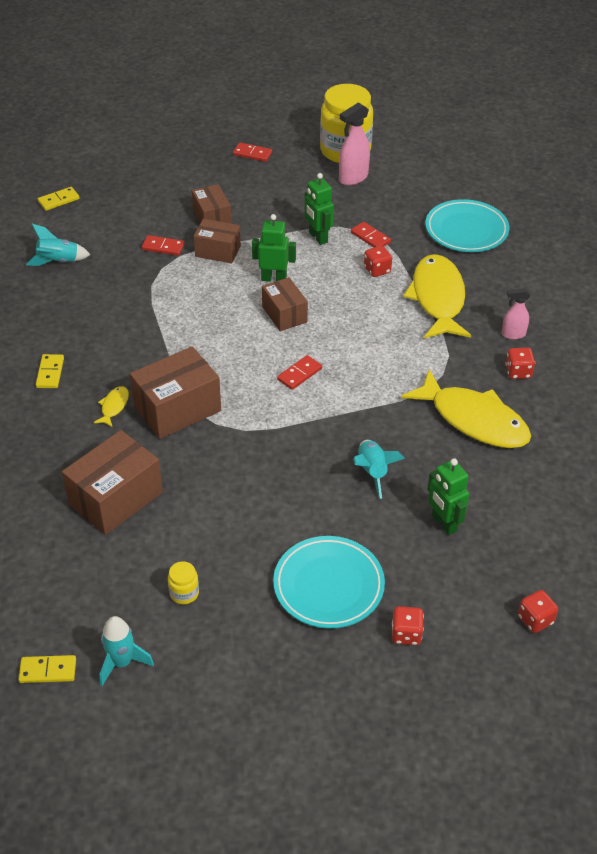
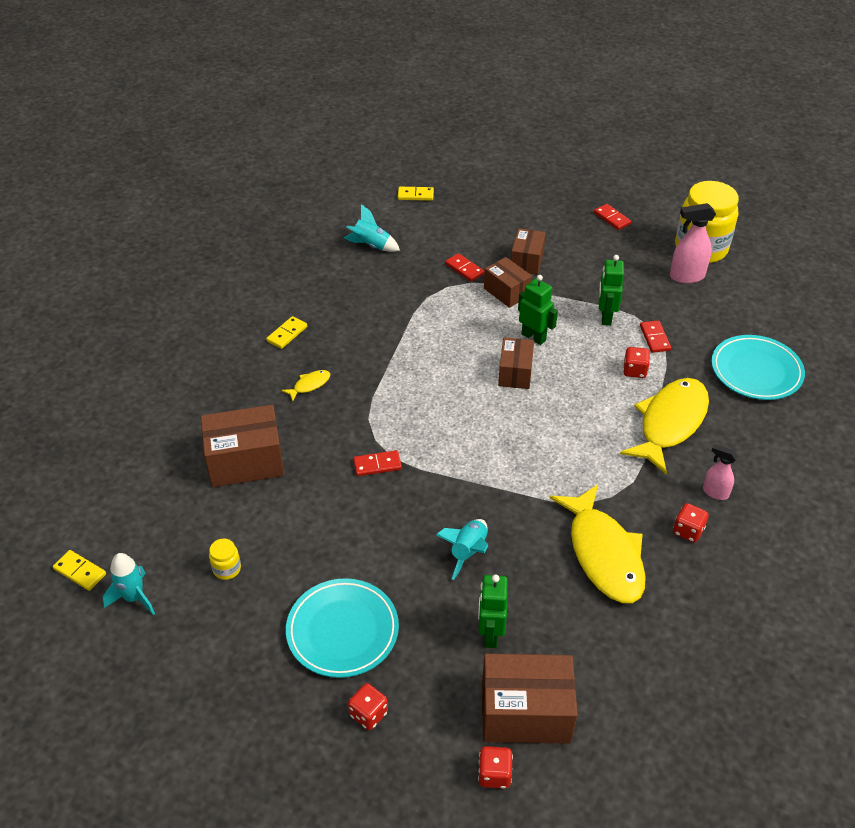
camera: 35 degrees right, 0 degrees up
(177, 409) = (356, 412): brown box -> brown box (525, 712)
(299, 374) = (482, 432): red domino -> red domino (377, 465)

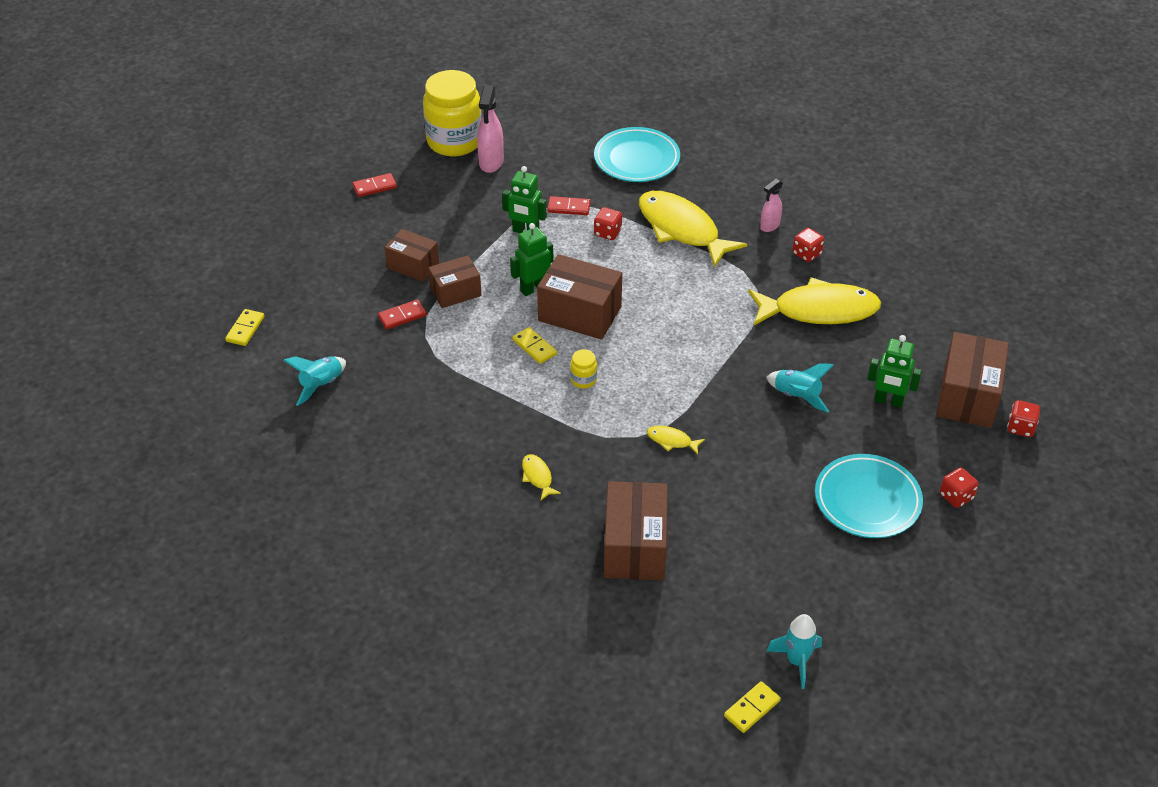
camera: 75 degrees left, 0 degrees up
(227, 569) = (776, 579): yellow jar -> yellow jar (583, 380)
(287, 334) = (446, 484): yellow domino -> yellow domino (534, 347)
(377, 465) = (671, 441): red domino -> yellow fish
(515, 373) = (579, 313): brown box -> brown box, size x1.60

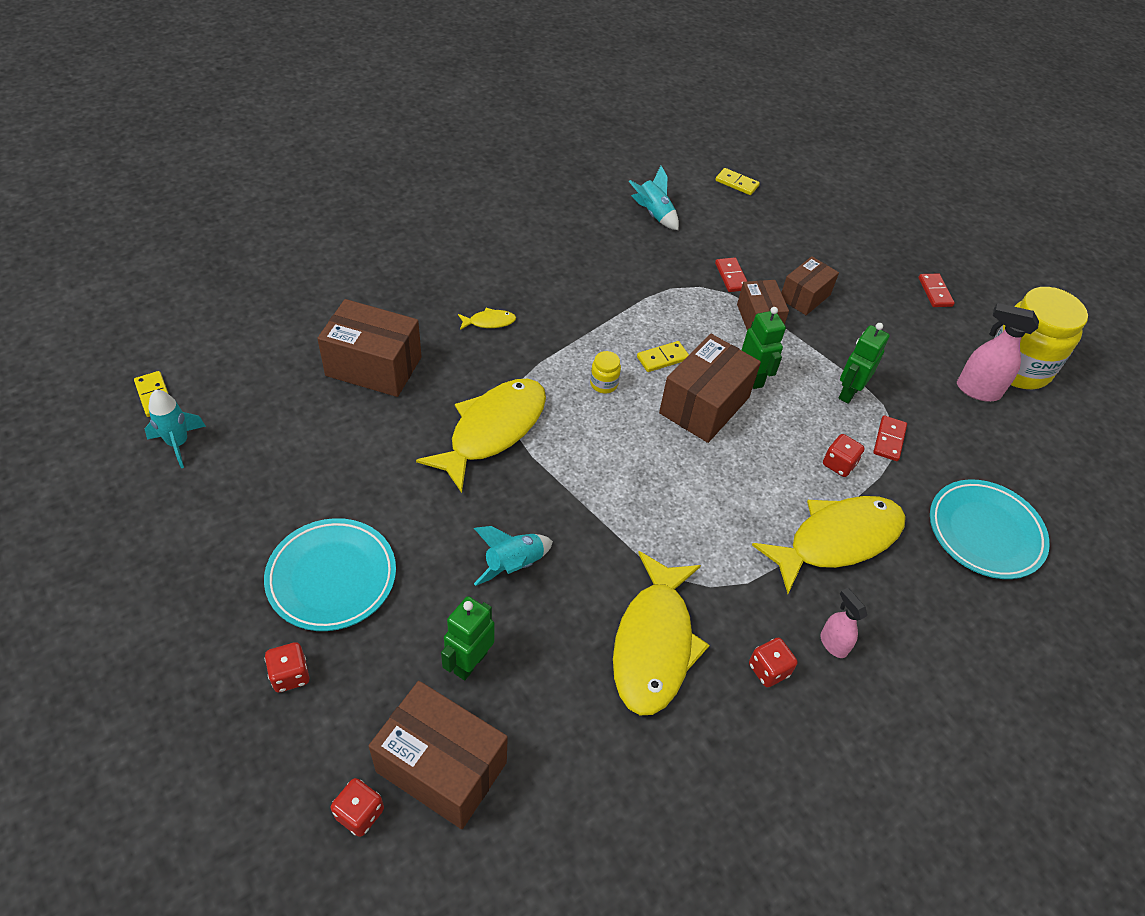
camera: 100 degrees right, 5 degrees up
(671, 441) = (493, 430): yellow fish -> yellow fish, size x2.44

